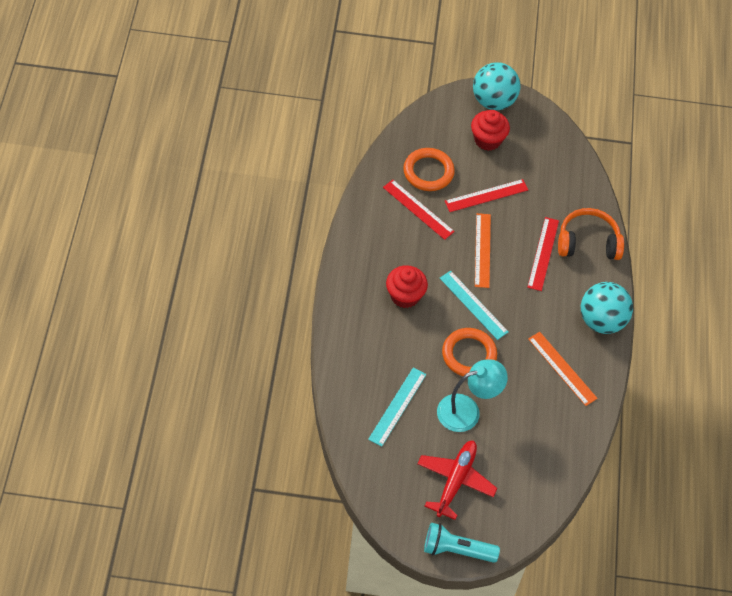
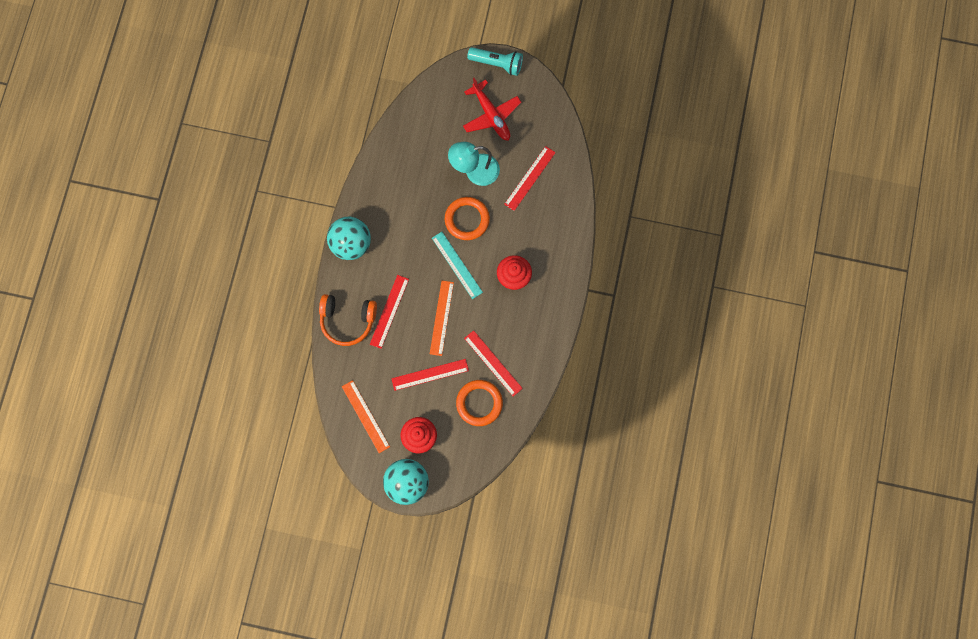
camera: 170 degrees left, 20 degrees up
(397, 406) = (529, 178): turquoise ruler -> red ruler
(455, 480) = (491, 115): red plane -> red plane turned 60 degrees counterclockwise
(562, 368) = (393, 203): orange ruler -> orange ruler (365, 416)

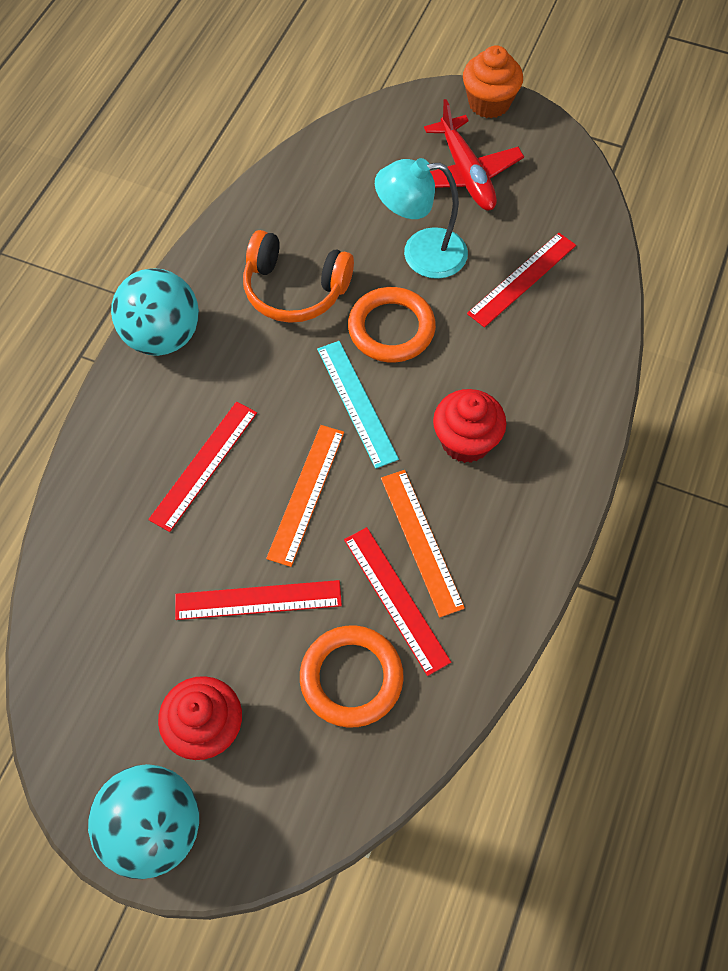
camera: 10 degrees right, 15 degrees down
(348, 320) = (117, 468): orange headphones -> orange headphones (295, 289)
(365, 416) = (101, 663): orange ruler -> orange ruler (421, 541)
(497, 64) = (489, 103): turquoise flashlight -> orange cupcake

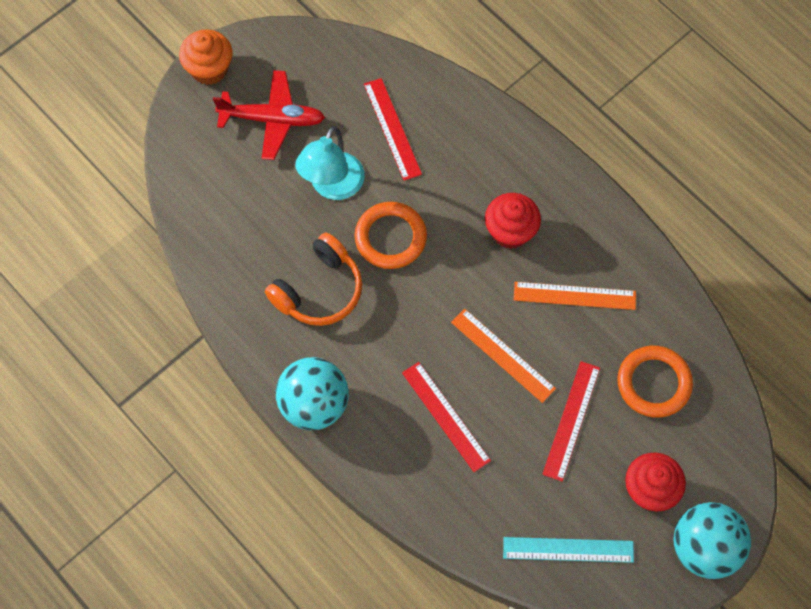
camera: 65 degrees left, 5 degrees up
(356, 403) = (443, 289): turquoise ruler -> turquoise ruler (568, 550)
(396, 599) = (610, 331): red ruler -> none

